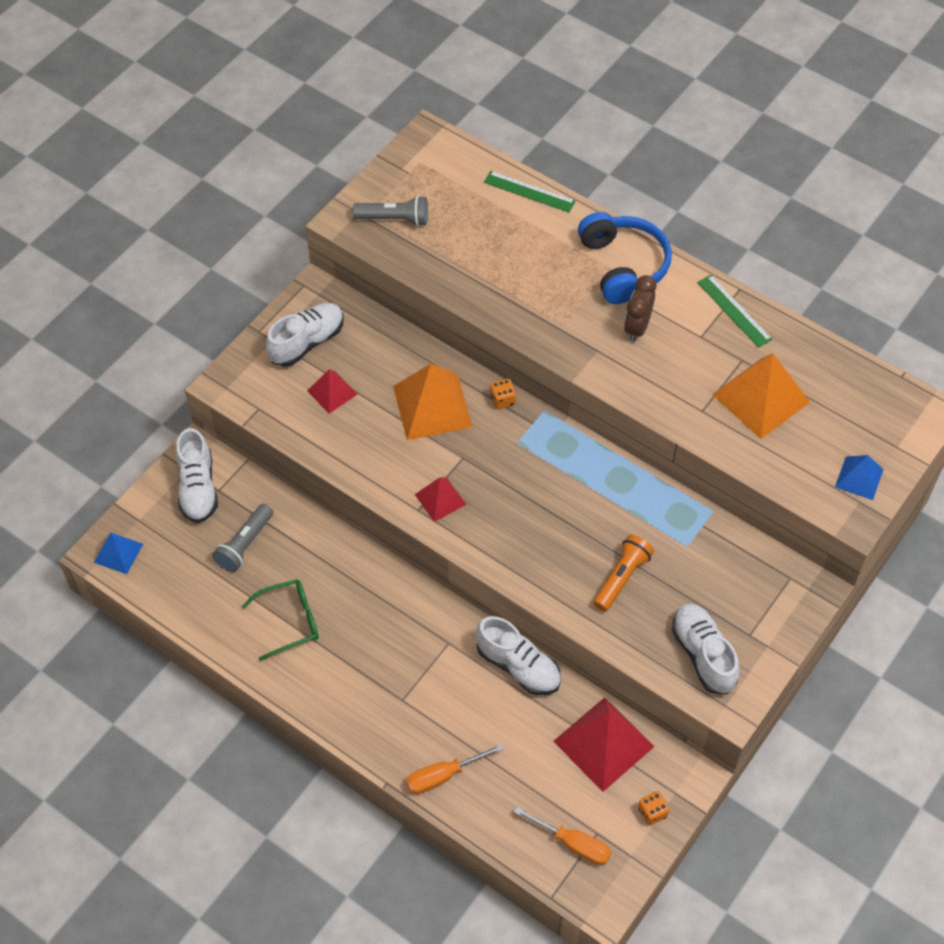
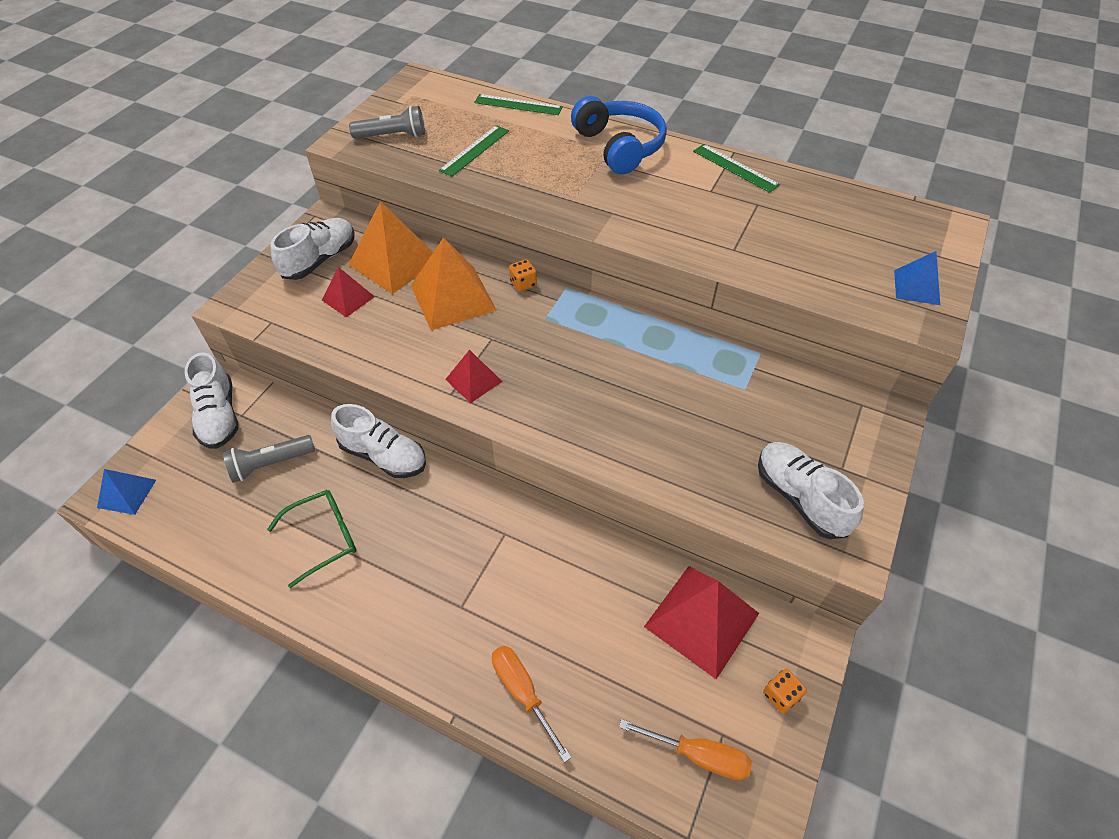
camera: 10 degrees left, 5 degrees down
(245, 544) = (271, 464): grey flashlight -> grey flashlight turned 45 degrees clockwise
(443, 776) = (523, 693): orange screwdriver -> orange screwdriver turned 90 degrees clockwise
(475, 250) = (475, 150): none -> green ruler
(518, 666) = (586, 547): white shoe -> white shoe (383, 455)
(621, 578) = (686, 430): orange flashlight -> none
(637, 327) = (647, 190): brown clock -> none
(760, 398) = (788, 232): orange pyramid -> orange pyramid (394, 262)

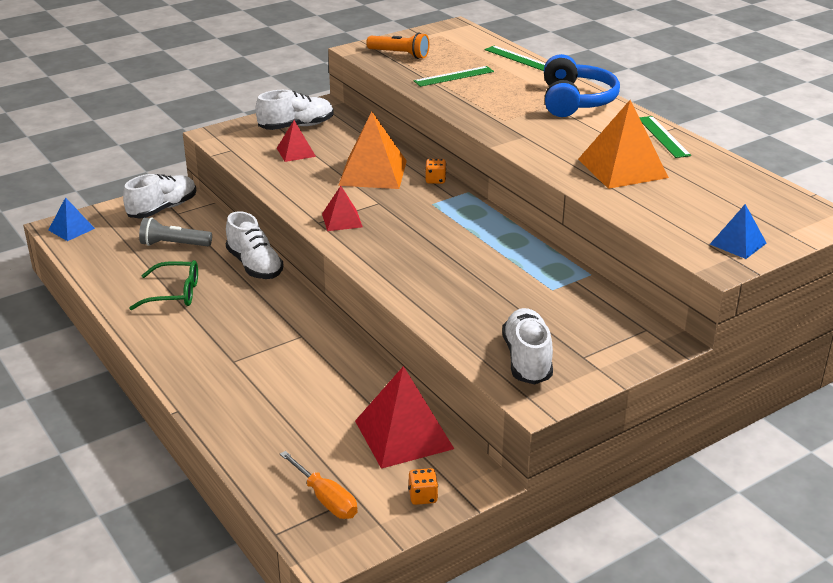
camera: 30 degrees right, 20 degrees down
(219, 416) = (162, 209): white shoe -> white shoe turned 150 degrees counterclockwise
(392, 136) = (399, 54): grey flashlight -> orange flashlight
(394, 262) = (349, 142): orange pyramid -> orange pyramid (622, 168)
(523, 693) = (233, 419): orange screwdriver -> none

